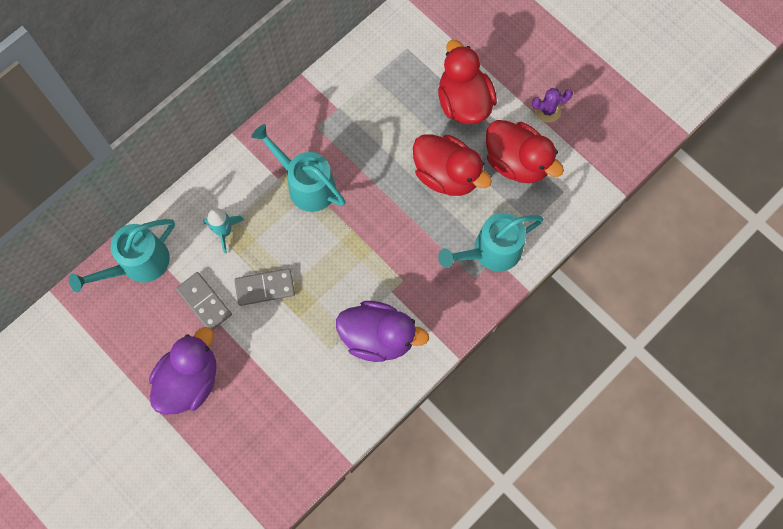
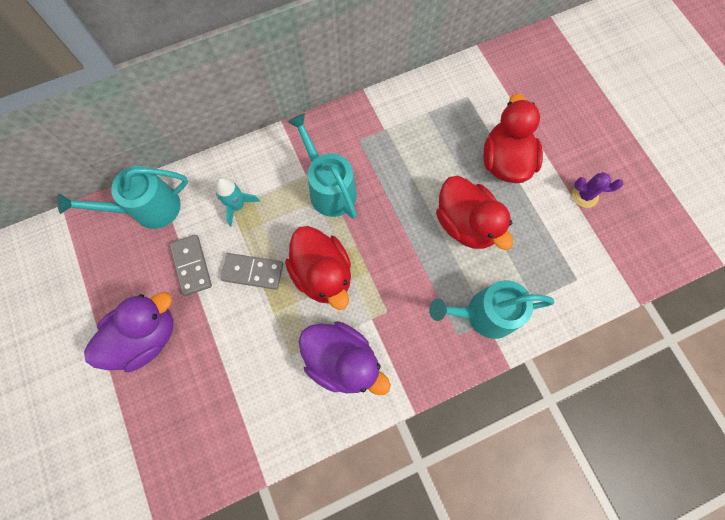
camera: 20 degrees right, 0 degrees up
(517, 162) = (538, 235): red duck -> red duck (322, 274)

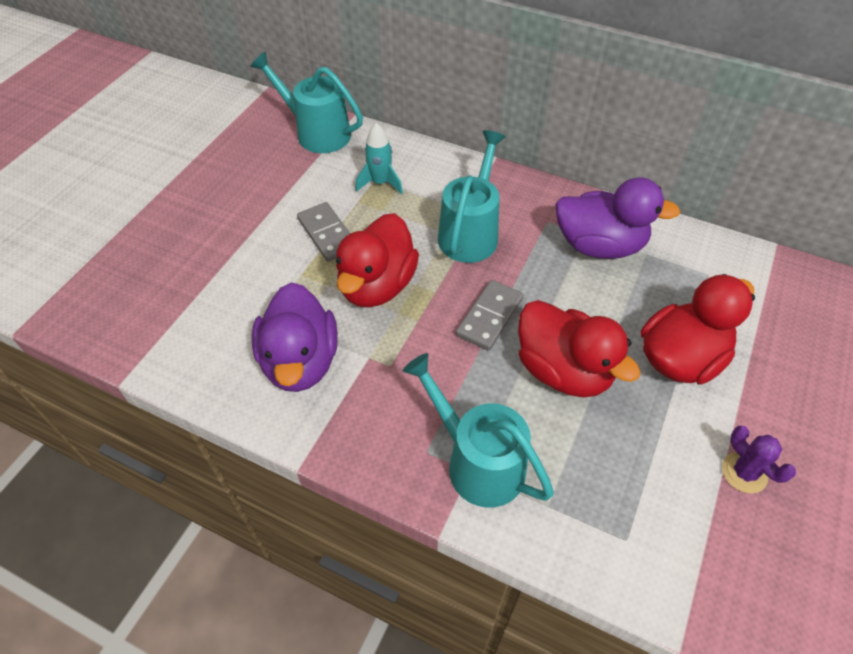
camera: 50 degrees right, 20 degrees down
(146, 336) = (199, 205): purple duck -> purple duck (599, 245)
(192, 265) = (292, 191): grey domino -> grey domino (490, 317)
(465, 224) = (563, 370): red duck -> red duck turned 60 degrees counterclockwise

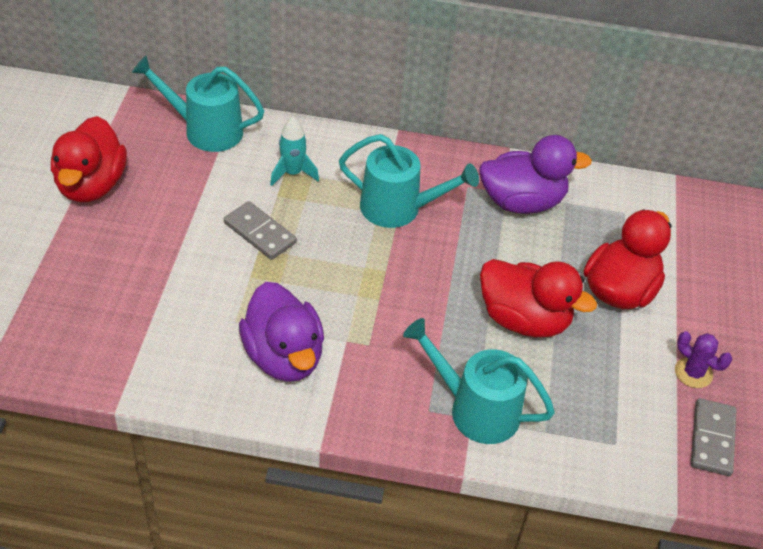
camera: 20 degrees left, 5 degrees down
(377, 285) = (328, 274): red duck -> red duck (91, 185)
(470, 232) = (399, 209): turquoise watering can -> turquoise watering can turned 105 degrees clockwise
(490, 317) = (444, 284): grey domino -> grey domino (712, 439)

